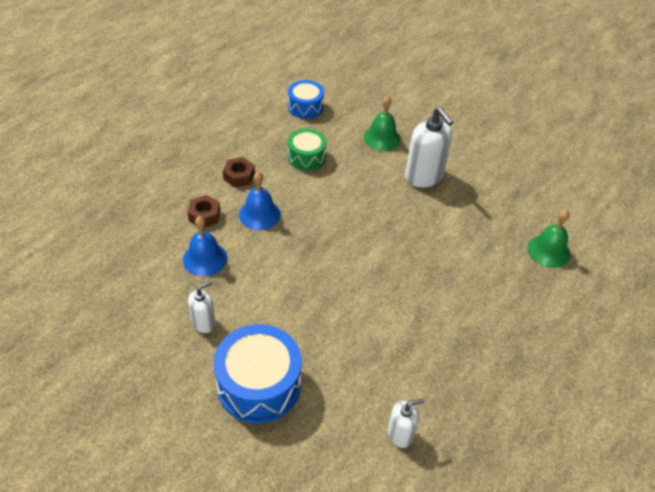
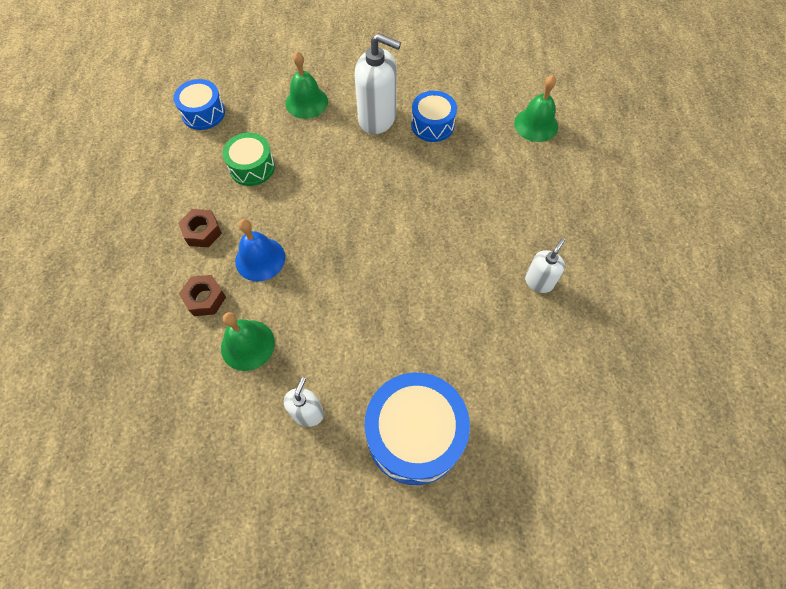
camera: 35 degrees left, 15 degrees up
(205, 258) = (247, 345): blue bell -> green bell
(400, 434) = (569, 383): white soap dispenser -> white soap dispenser (539, 282)
(462, 204) = (432, 125): none -> blue drum

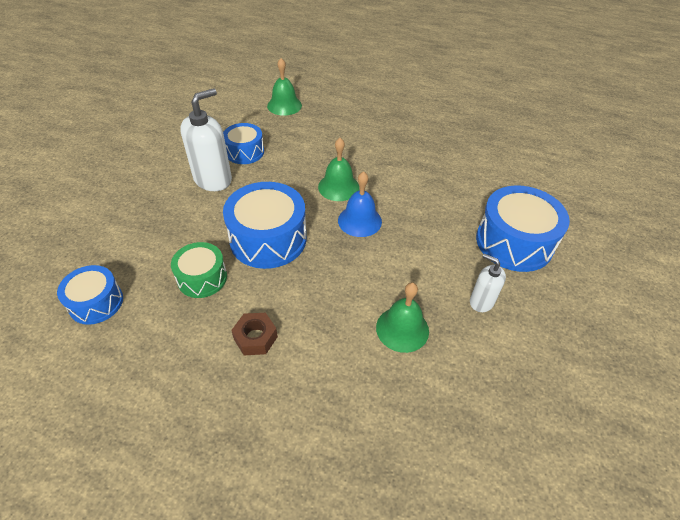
camera: 70 degrees left, 15 degrees down
(205, 298) = (337, 353): brown nut -> none
(260, 259) = (314, 297): blue bell -> blue bell (359, 221)
(306, 102) = (154, 218): green bell -> green bell (338, 187)
(317, 195) = (268, 239): none -> blue drum
(539, 282) = (415, 146): white soap dispenser -> none

